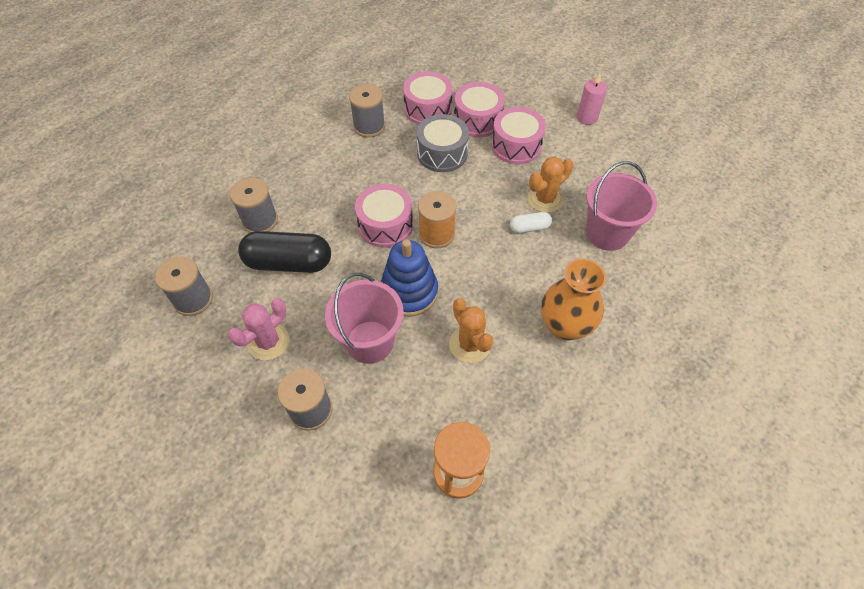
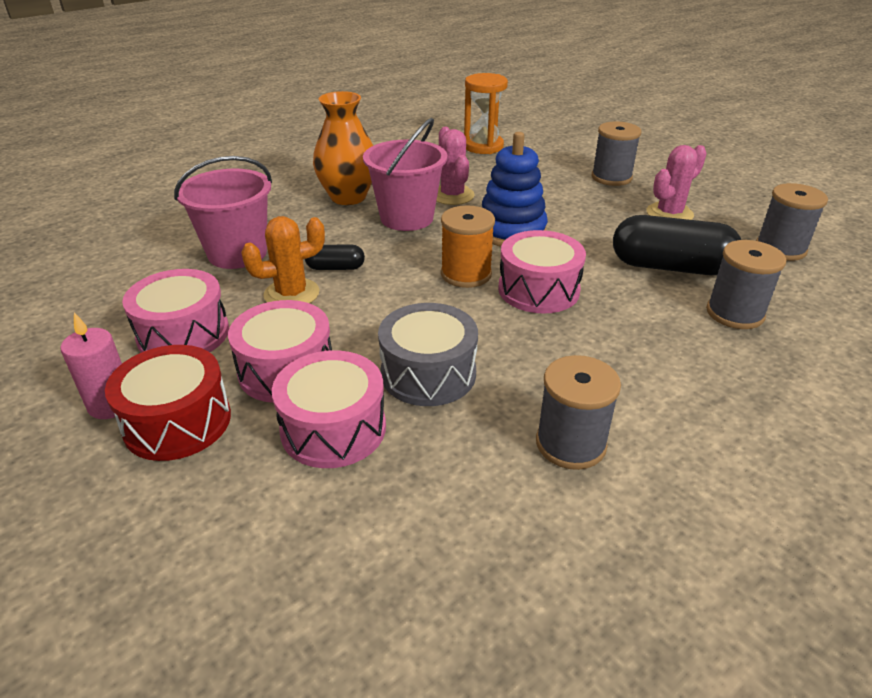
camera: 170 degrees left, 20 degrees down
(369, 342) = (557, 205): pink bucket -> pink bucket (407, 218)
(428, 109) = (434, 468): pink drum -> pink drum (183, 334)
(470, 344) = (452, 195): orange cactus -> pink cactus
(529, 228) = (335, 268): white capsule -> black capsule
(549, 114) = (177, 422): none -> red drum

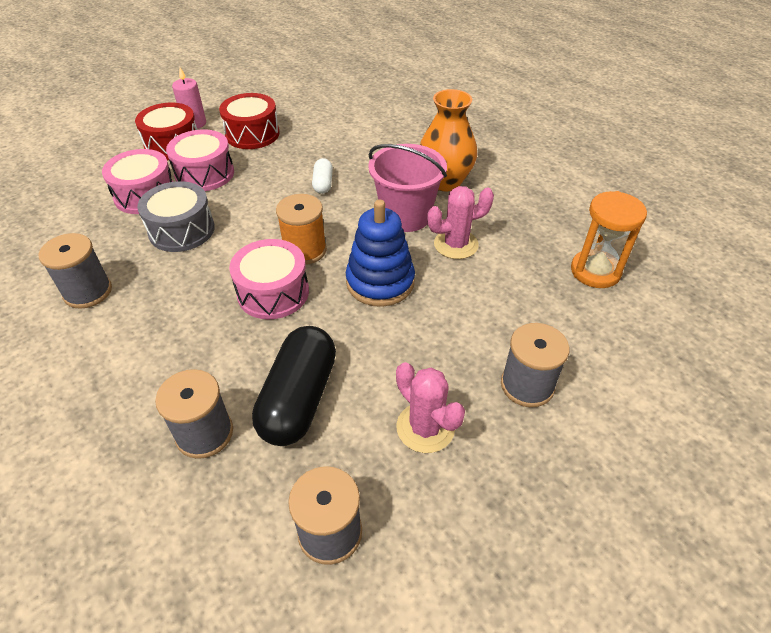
camera: 90 degrees right, 10 degrees up
(183, 334) = (252, 134): pink drum -> red drum
(237, 253) = (348, 140): pink bucket -> none
(291, 294) = (290, 167): orange cactus -> none
(335, 268) = (323, 183): black capsule -> white capsule

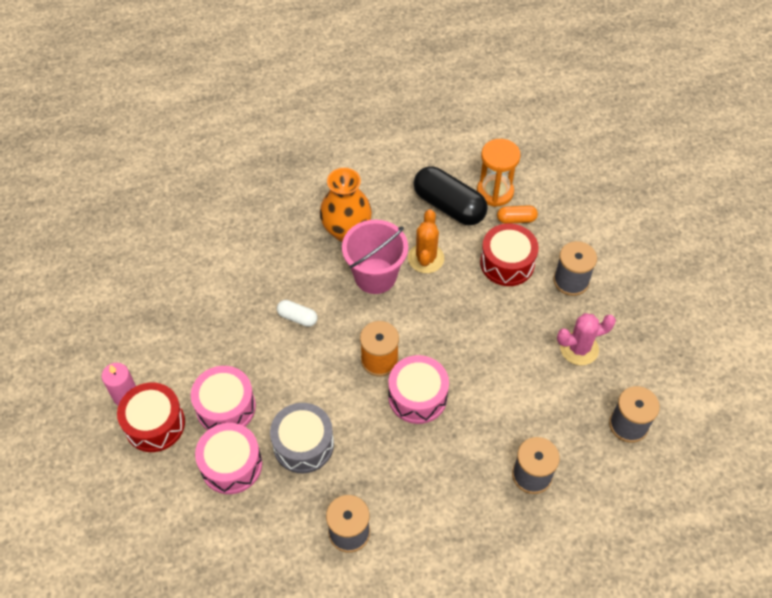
camera: 65 degrees left, 10 degrees up
(252, 134) = (180, 349): red drum -> red drum (507, 263)
(299, 398) = (527, 411): black capsule -> black capsule (449, 206)
(380, 282) = (441, 323): blue stacking toy -> none
(456, 244) = (426, 258): pink cactus -> orange cactus
(574, 302) = (516, 219): none -> orange capsule

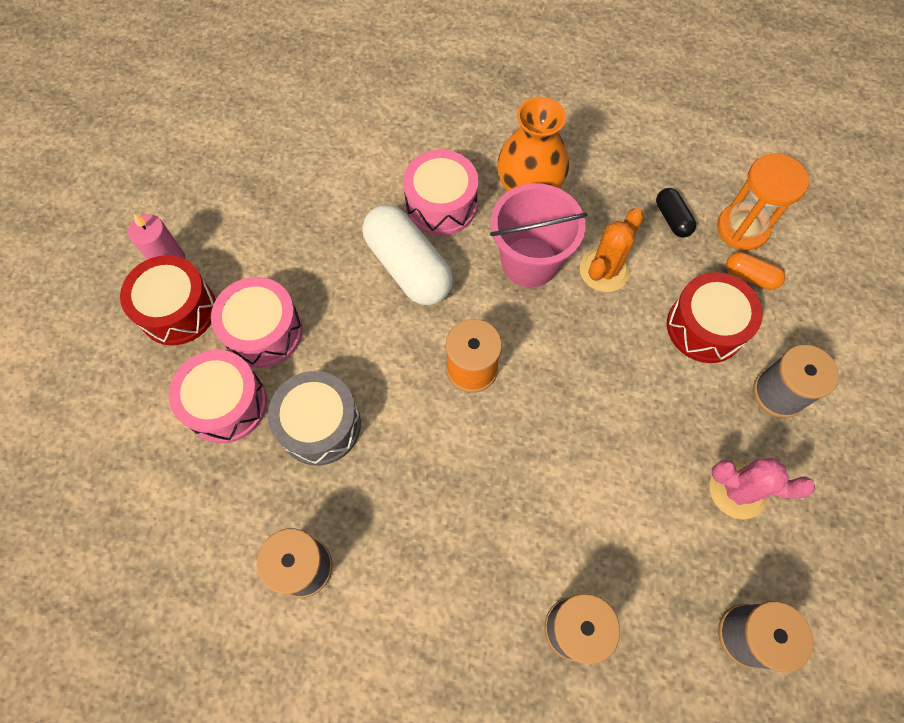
camera: 30 degrees right, 10 degrees up
(297, 317) = (408, 267): white capsule -> white capsule, size x2.05
(417, 396) = (490, 440): pink drum -> pink drum (441, 205)
(449, 206) = (672, 219): black capsule -> black capsule, size x0.49

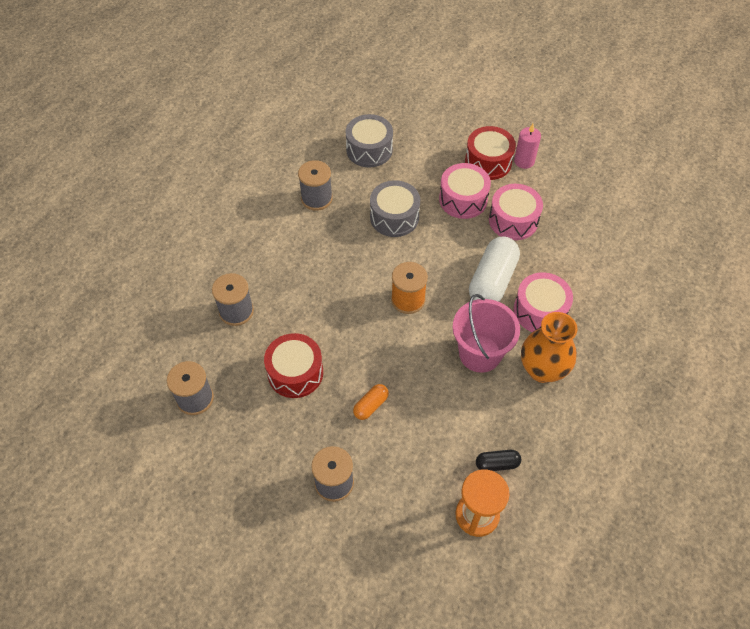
camera: 105 degrees right, 10 degrees down
(172, 505) = (369, 150): none -> grey drum
(226, 404) = (420, 177): pink drum -> pink drum (513, 220)
(408, 267) = (492, 281): white capsule -> white capsule turned 45 degrees counterclockwise
(604, 270) = (462, 400): orange cactus -> none
(705, 327) = (398, 452): red drum -> red drum (295, 373)
(737, 490) = (278, 427): pink cactus -> none
(750, 276) = (432, 503): orange capsule -> orange capsule (371, 405)

